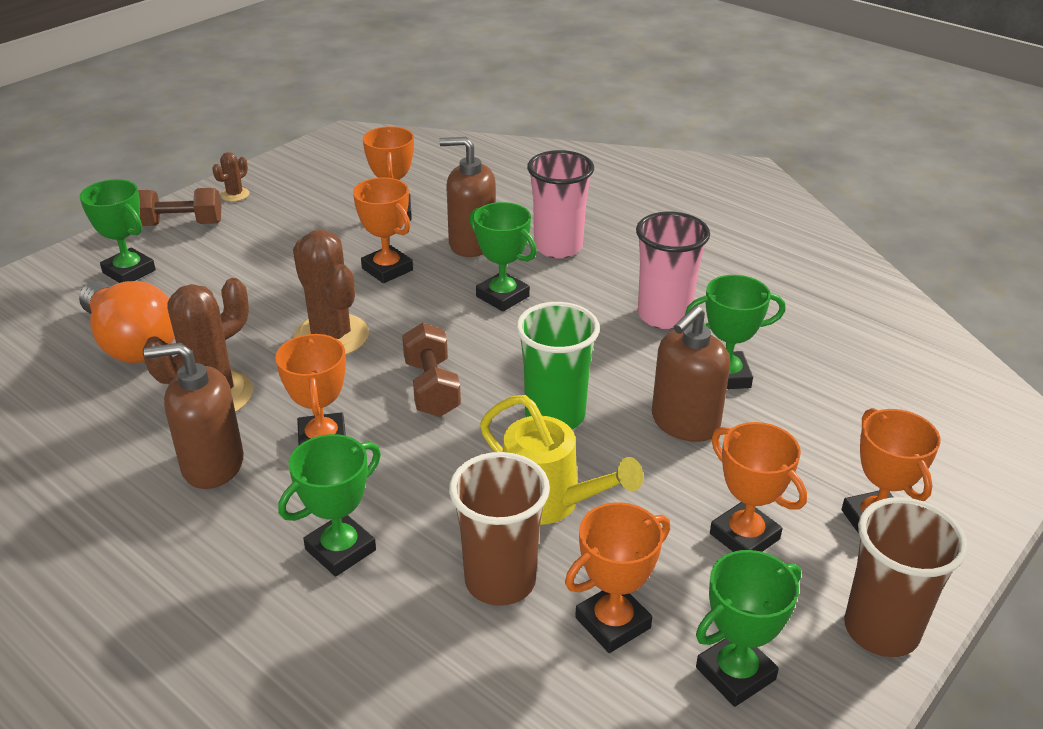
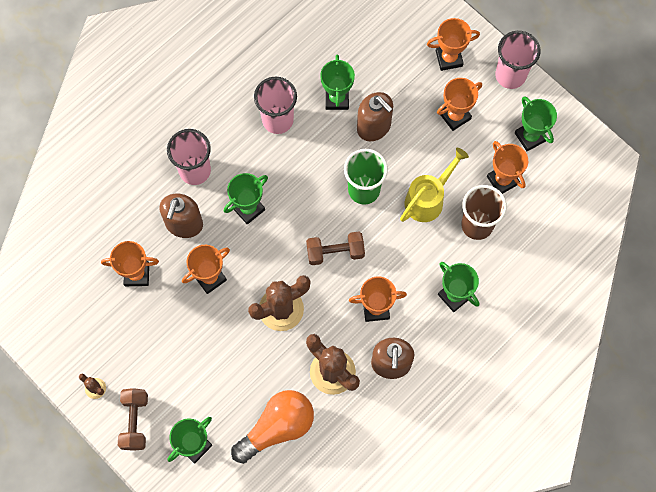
camera: 85 degrees left, 35 degrees up
(881, 630) = (510, 75): brown cup -> pink cup

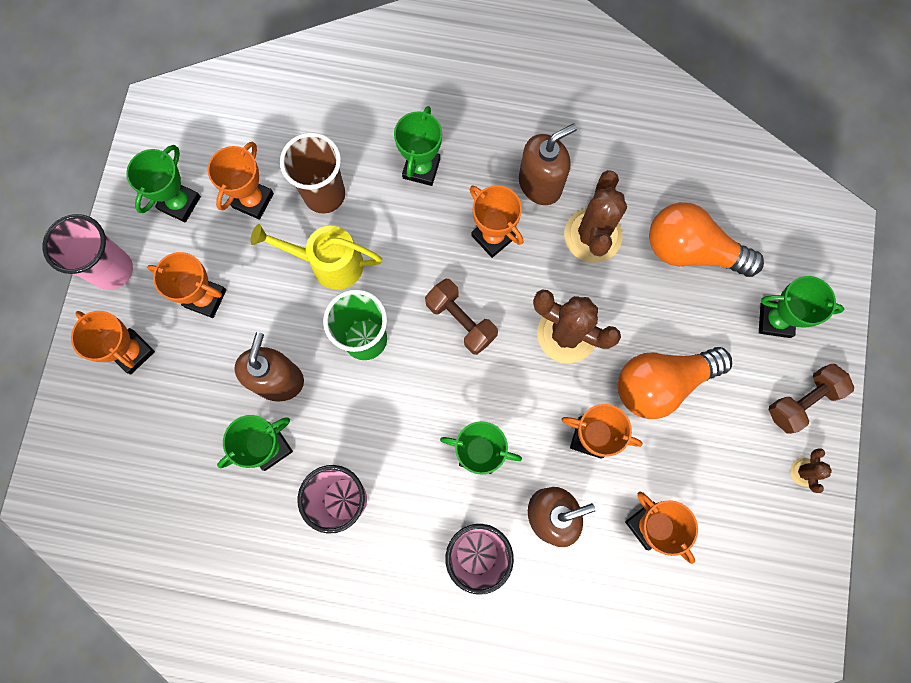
camera: 125 degrees left, 5 degrees up
(209, 344) = (662, 383): none -> orange light bulb

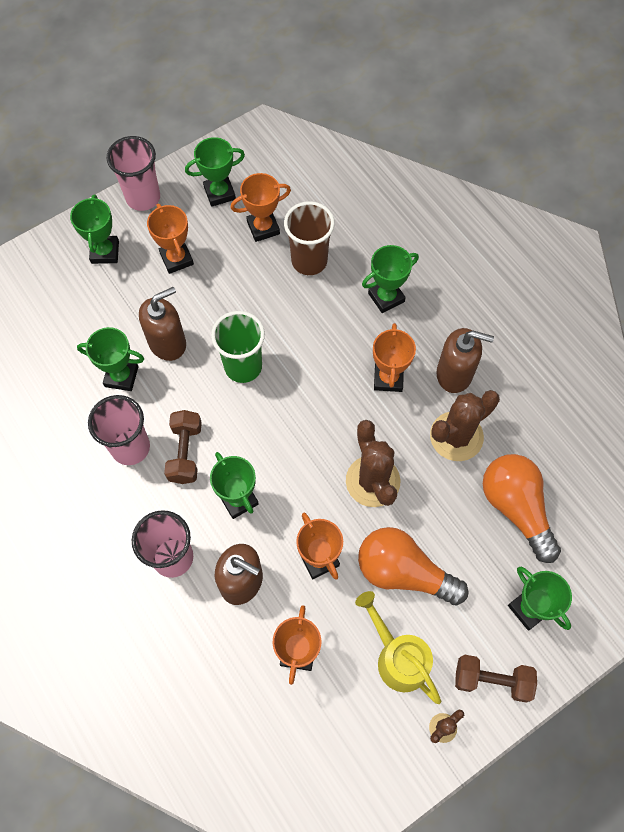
camera: 45 degrees right, 10 degrees down
(132, 352) = (105, 252): orange trophy -> green trophy
(328, 263) = (268, 302): yellow watering can -> yellow watering can (397, 657)
(461, 321) = (313, 410): brown dumbbell -> brown dumbbell (185, 452)

